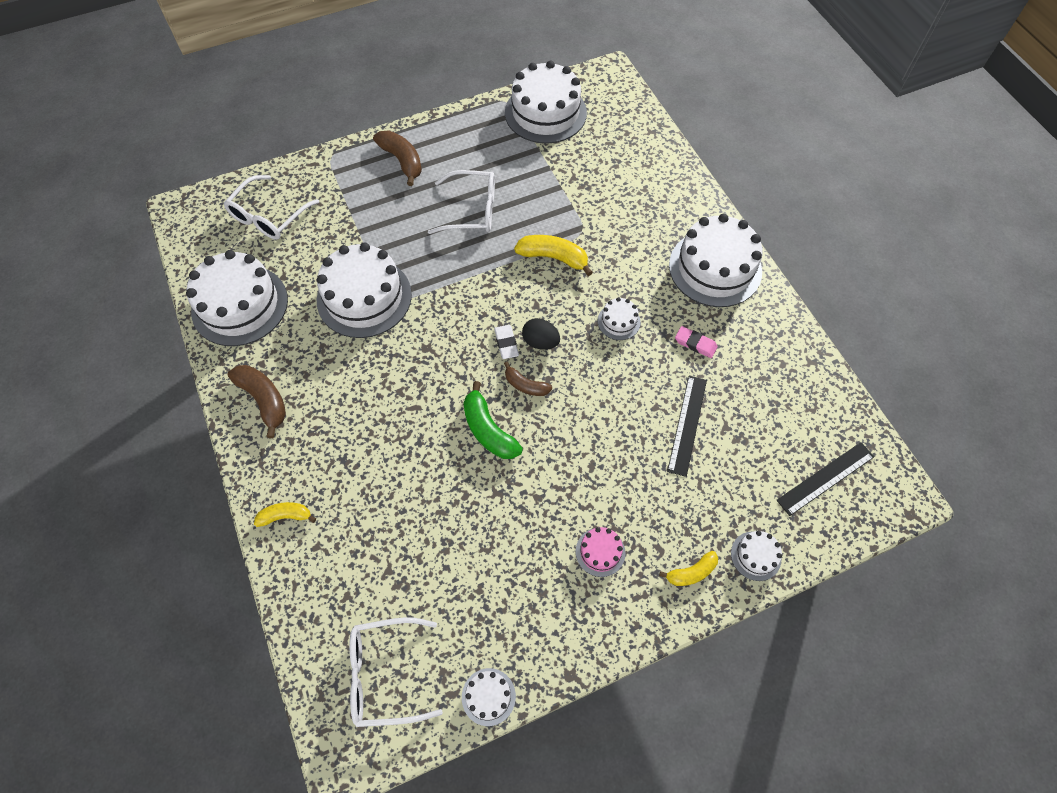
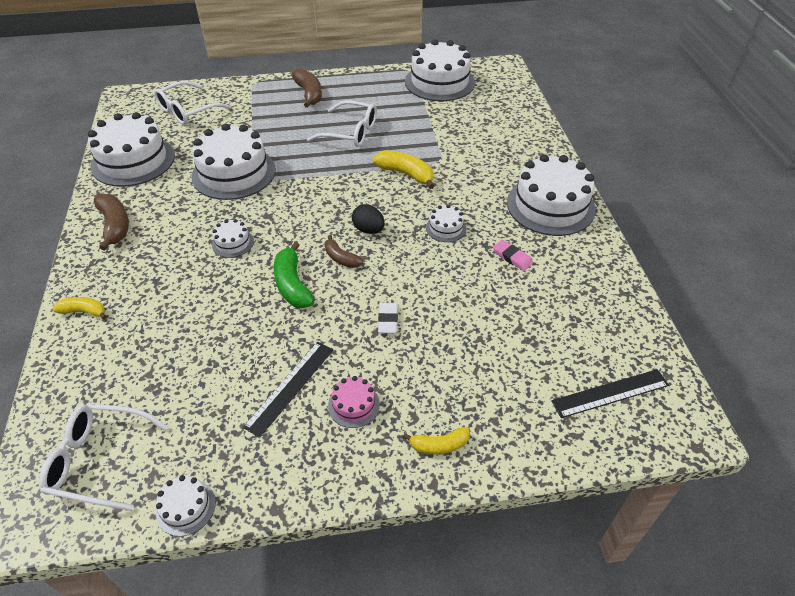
camera: 15 degrees right, 15 degrees down
(506, 343) = (338, 225): white eraser -> white eraser (388, 320)
(687, 424) = (481, 318): black ruler -> black ruler (290, 387)
(755, 556) = (513, 446): white cake -> white cake (233, 243)

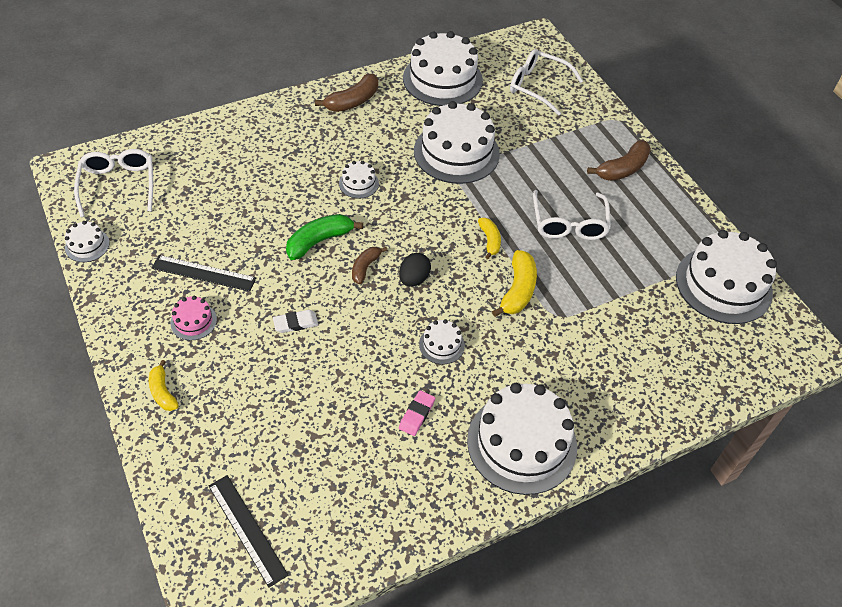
camera: 70 degrees right, 5 degrees up
(84, 311) = (251, 122): yellow banana -> yellow banana (489, 240)

